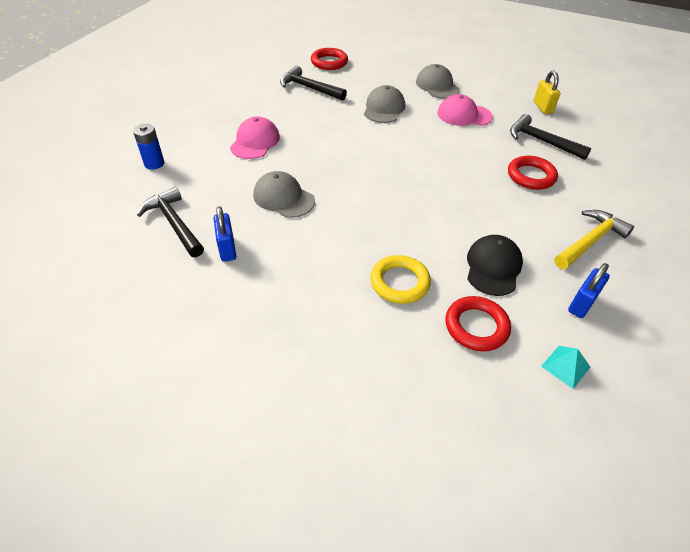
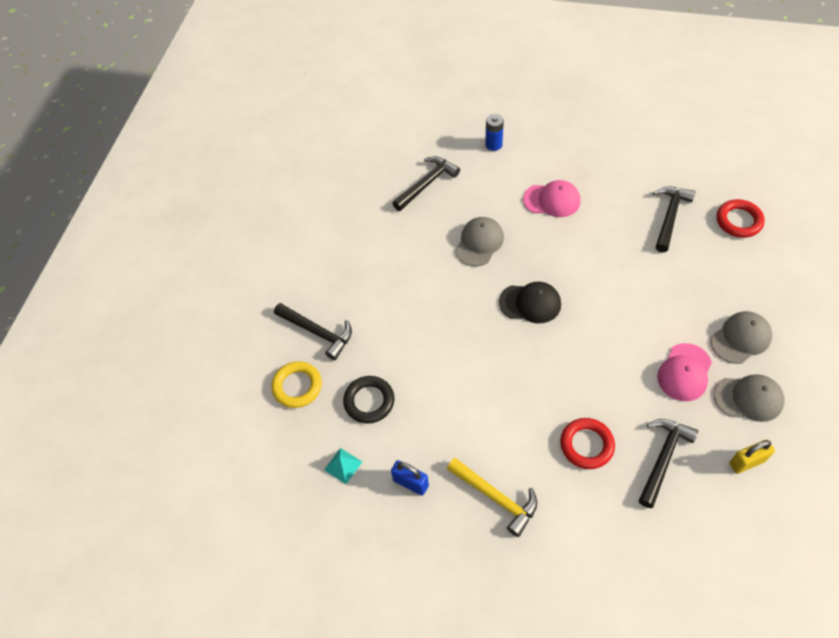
camera: 85 degrees right, 10 degrees up
(227, 248) = (409, 224): blue padlock -> none
(363, 369) = (318, 332): none -> black hammer
(384, 108) = (660, 292): grey cap -> grey cap (748, 398)
(399, 282) = (402, 343): yellow ring -> yellow ring (297, 386)
(464, 115) = (684, 372): pink cap -> pink cap turned 150 degrees counterclockwise
(476, 326) = (369, 401): red ring -> black ring
(493, 267) = (437, 411): black cap -> black cap (530, 303)

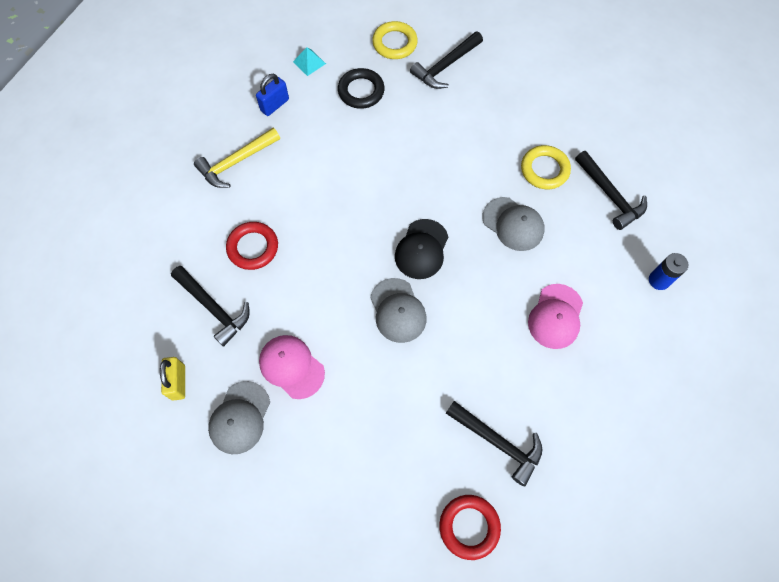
camera: 100 degrees right, 10 degrees up
(416, 231) = (544, 170): none -> yellow ring
(741, 338) = (309, 445): grey cap -> grey cap (398, 310)

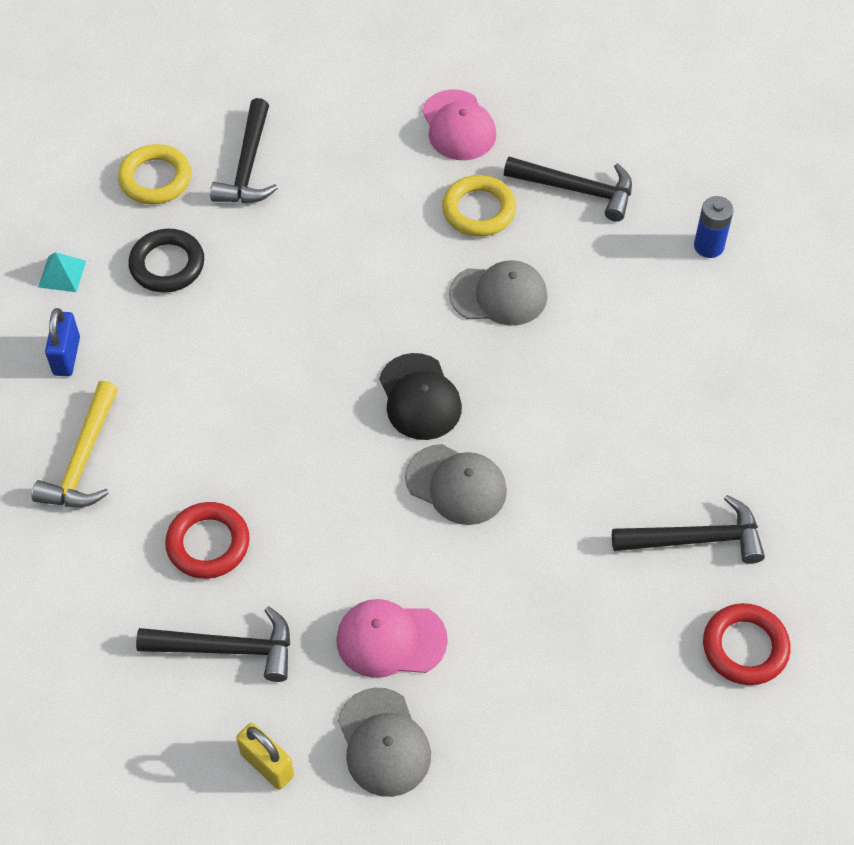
camera: 40 degrees left, 10 degrees down
(555, 316) = (636, 362): pink cap -> pink cap (458, 126)

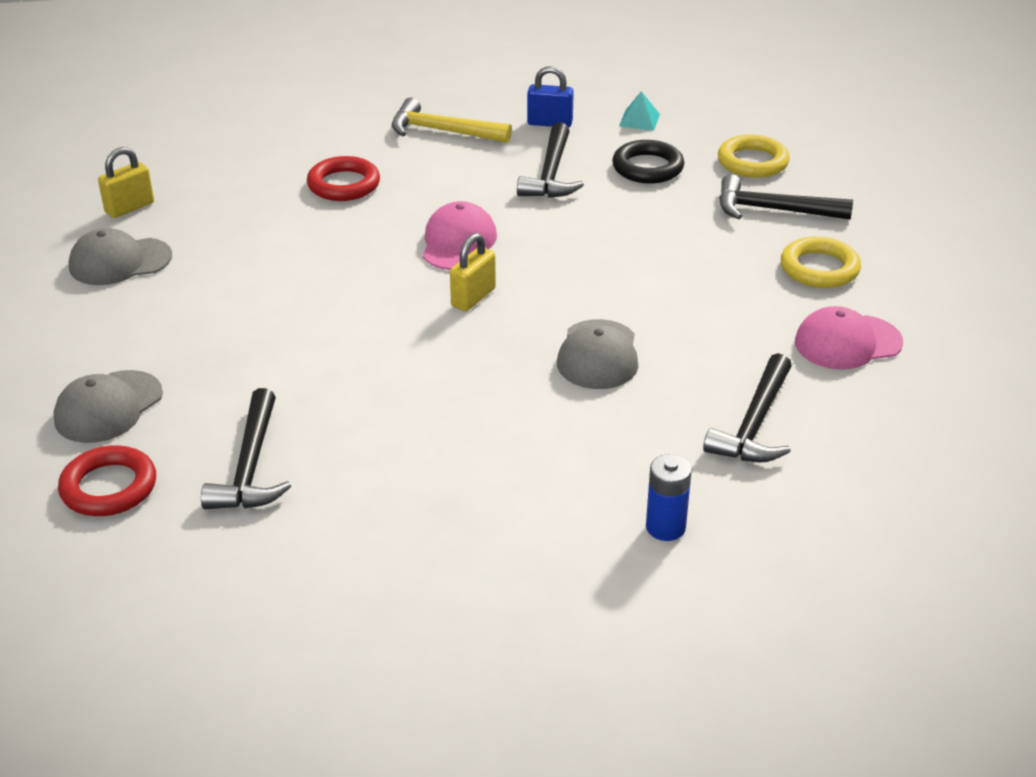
camera: 95 degrees right, 20 degrees down
(228, 649) = (241, 192): black hammer -> black hammer (551, 174)
(390, 640) = (215, 269): pink cap -> pink cap (458, 243)
(419, 397) = (473, 297): black cap -> yellow padlock
(456, 485) = (365, 314): grey cap -> grey cap (108, 407)
(479, 210) = (720, 349): yellow ring -> yellow ring (819, 268)

